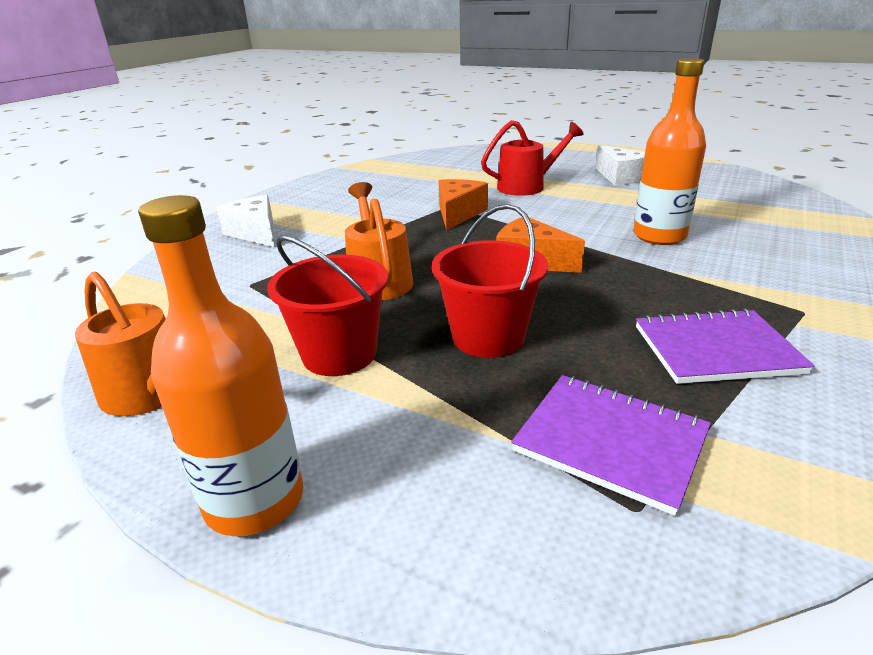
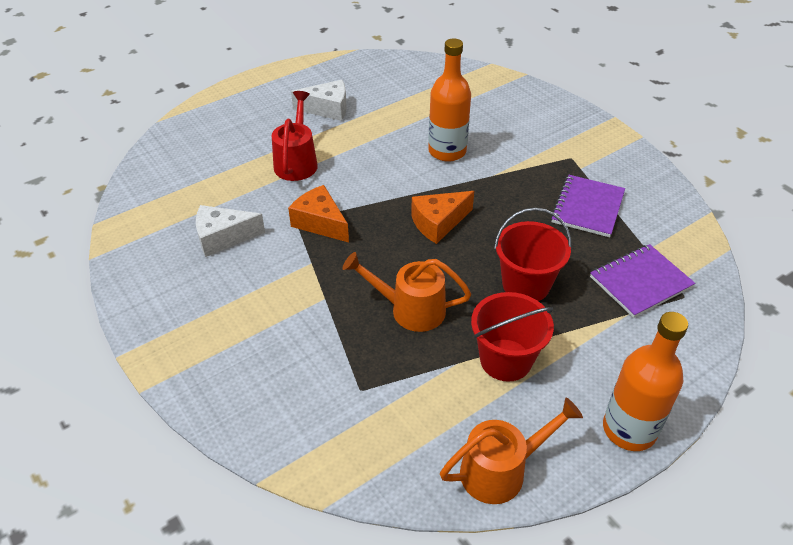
camera: 65 degrees left, 15 degrees up
(256, 233) = (243, 365): white cheese -> white cheese (223, 237)

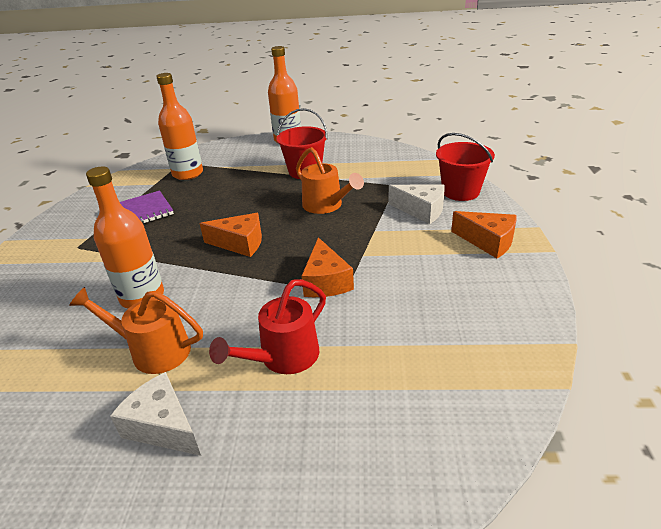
camera: 140 degrees left, 10 degrees down
(193, 337) = (488, 241): none -> orange cheese
(223, 237) = (423, 305): white cheese -> white cheese (421, 210)
(501, 470) = (357, 146): orange watering can -> orange watering can (152, 350)
(526, 285) = (244, 193): red bucket -> red bucket (460, 191)
(640, 282) = (187, 174): purple notebook -> orange bottle

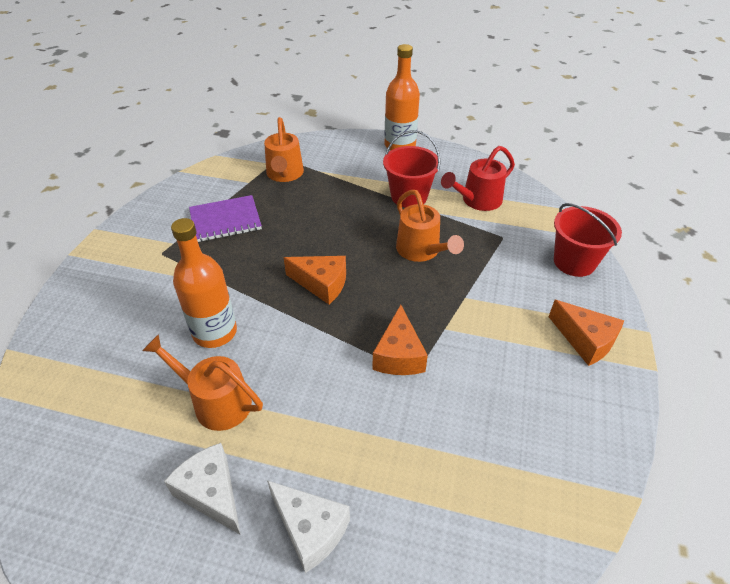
camera: 10 degrees right, 10 degrees up
(187, 174) = (285, 175): orange bottle -> orange watering can
(283, 358) = (336, 442): red watering can -> red watering can (477, 201)
(421, 210) = (523, 280): white cheese -> white cheese (310, 529)

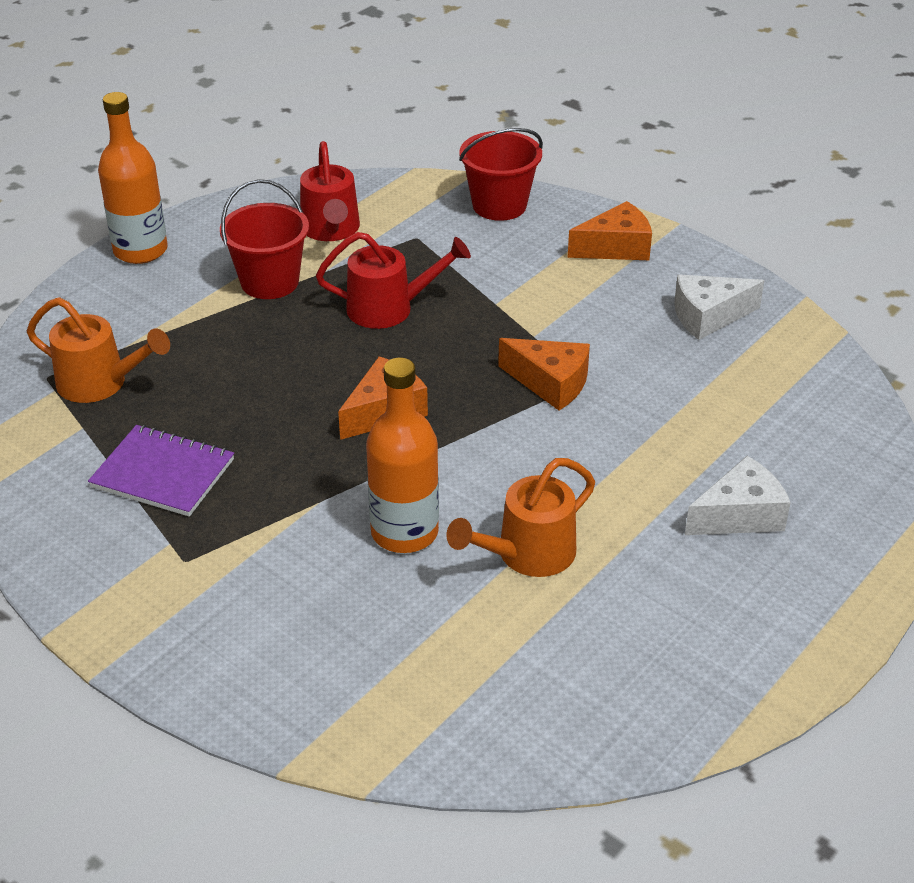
camera: 65 degrees left, 5 degrees down
(211, 493) = (658, 583): white cheese -> white cheese (708, 317)
(225, 220) = (163, 473): purple notebook -> purple notebook turned 75 degrees counterclockwise
(422, 251) = (390, 308): orange watering can -> red watering can

